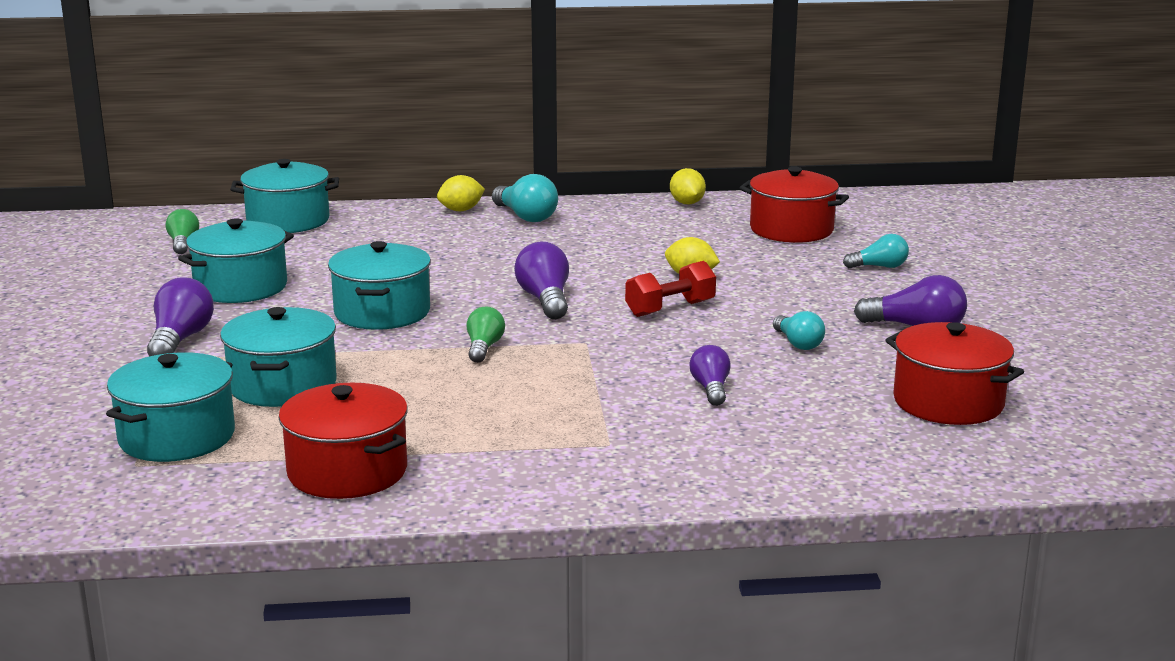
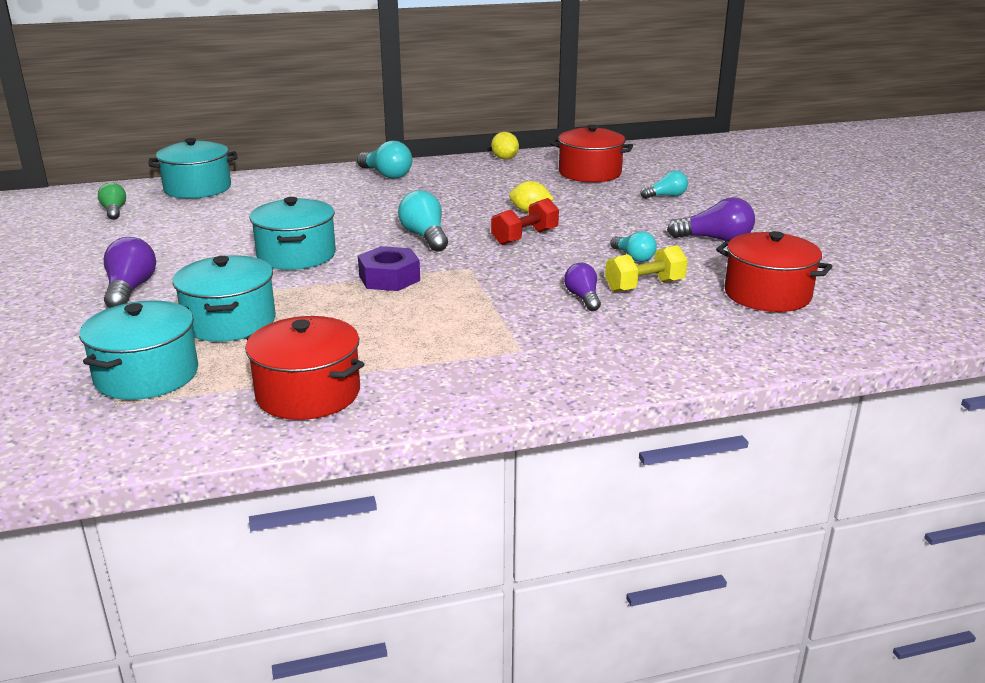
camera: 10 degrees left, 5 degrees up
(241, 287) = (172, 243): turquoise pot -> none
(461, 210) = (334, 173): yellow lemon -> none
(484, 348) = (389, 278): green light bulb -> purple nut
(545, 300) = (425, 237): purple light bulb -> turquoise light bulb
(795, 380) = (644, 286): none -> yellow dumbbell

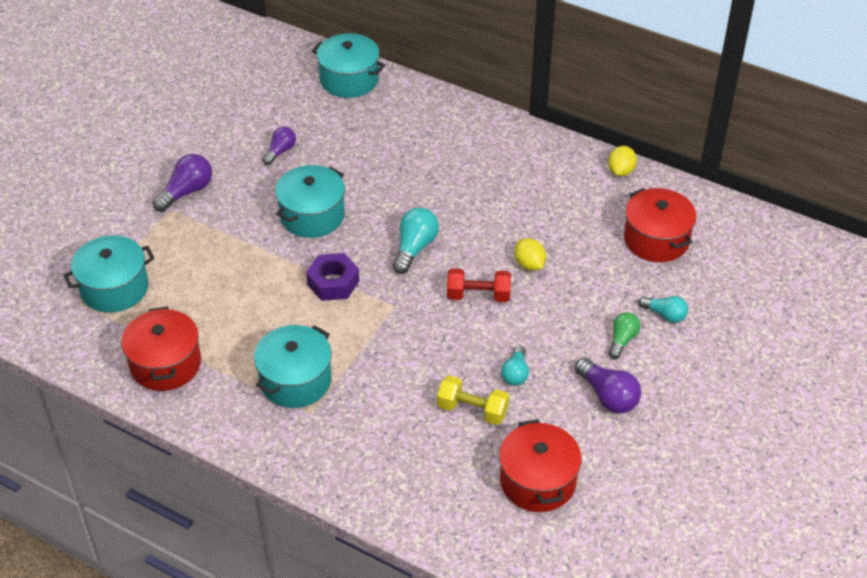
camera: 45 degrees right, 20 degrees up
(114, 211) = (269, 81): green light bulb -> green light bulb (622, 340)
(230, 322) = (200, 266): turquoise pot -> turquoise pot (295, 380)
(386, 175) = (497, 140): turquoise light bulb -> none
(583, 298) = (416, 392): purple light bulb -> purple light bulb (280, 151)

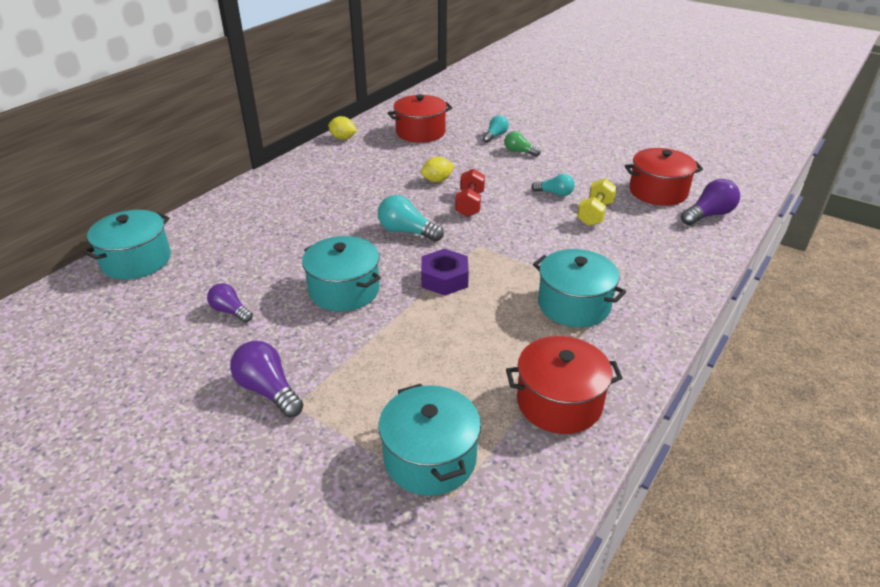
camera: 85 degrees left, 10 degrees down
(608, 396) = (573, 161): purple light bulb -> purple light bulb (708, 215)

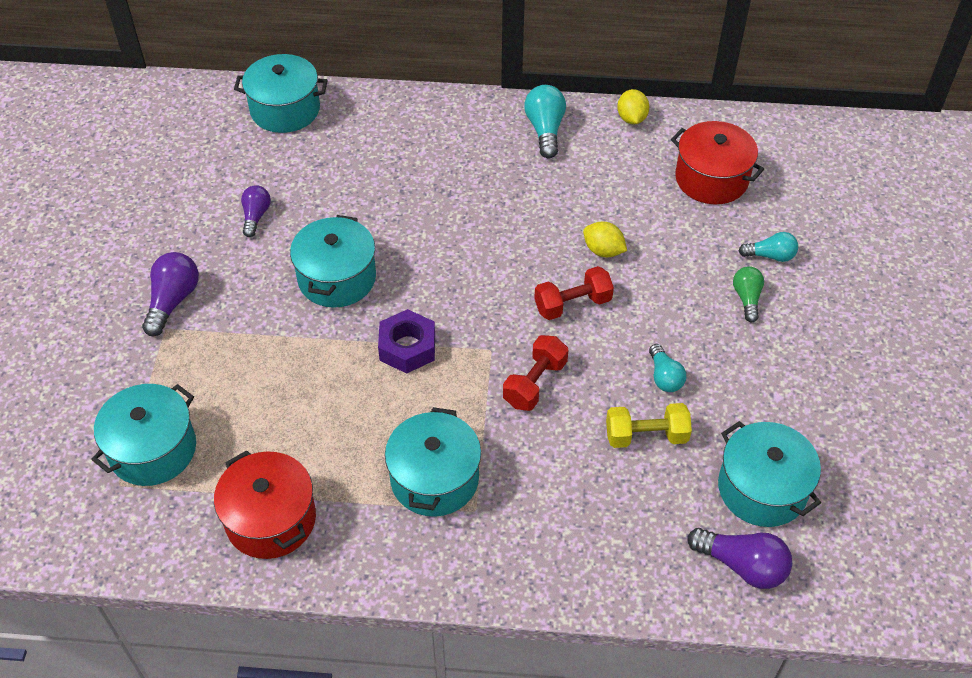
camera: 60 degrees right, 15 degrees up
(407, 232) = (472, 275): turquoise light bulb -> turquoise light bulb (545, 130)
(522, 238) = (535, 383): none -> red dumbbell
(658, 191) = (762, 489): red pot -> turquoise pot

